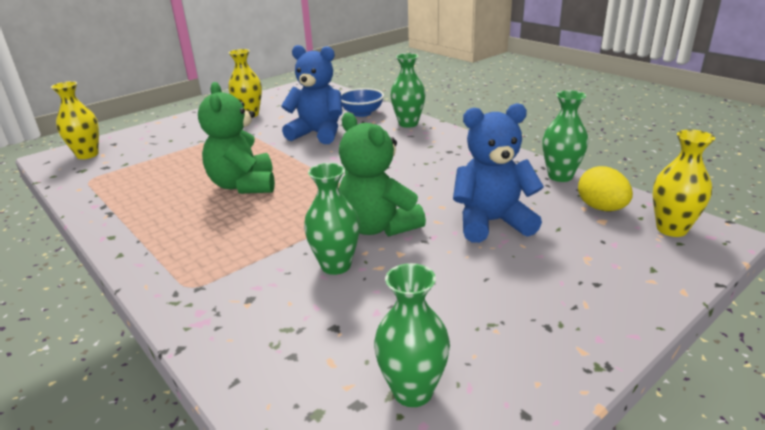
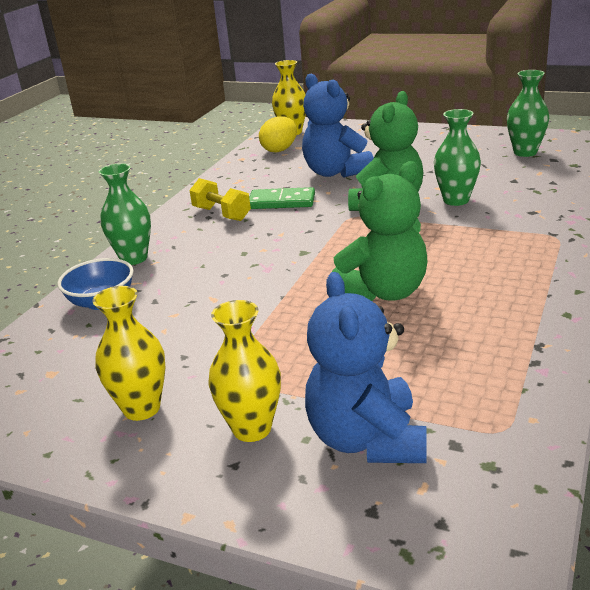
camera: 115 degrees left, 0 degrees up
(87, 155) = (441, 510): yellow vase -> yellow vase (252, 428)
(317, 134) = (199, 306): blue teddy bear -> blue teddy bear (367, 439)
(444, 182) = (282, 202): none -> green domino
(448, 156) = (221, 214): none -> yellow dumbbell
(560, 176) = (234, 168): green vase -> none

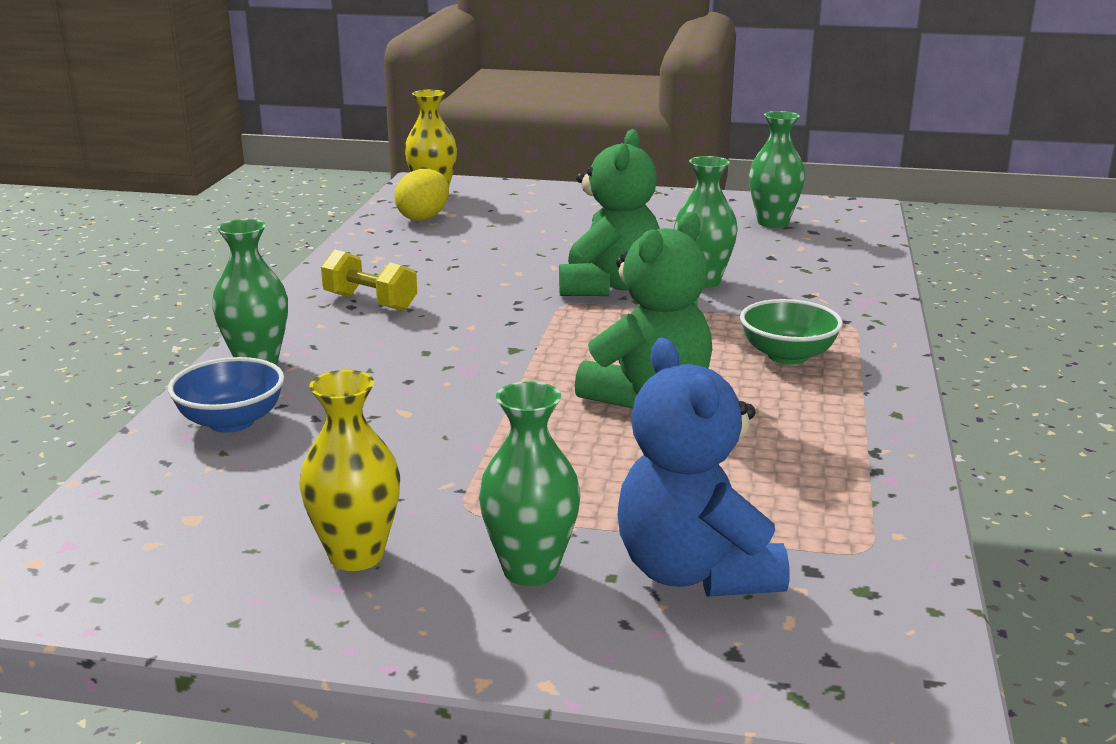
camera: 15 degrees left, 5 degrees down
(252, 428) = (530, 570): yellow vase -> green vase
(282, 202) = (455, 285): green domino -> none
(335, 172) = (519, 247): blue teddy bear -> none
(498, 262) = (787, 356): none -> green bowl

